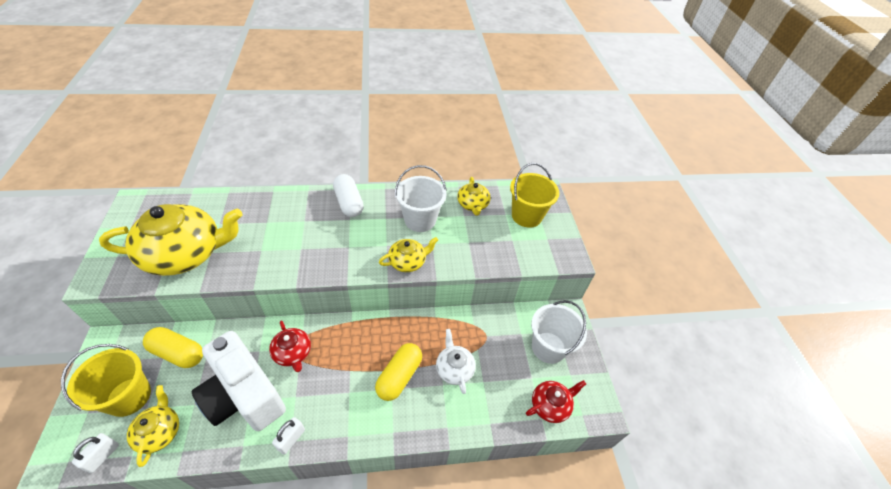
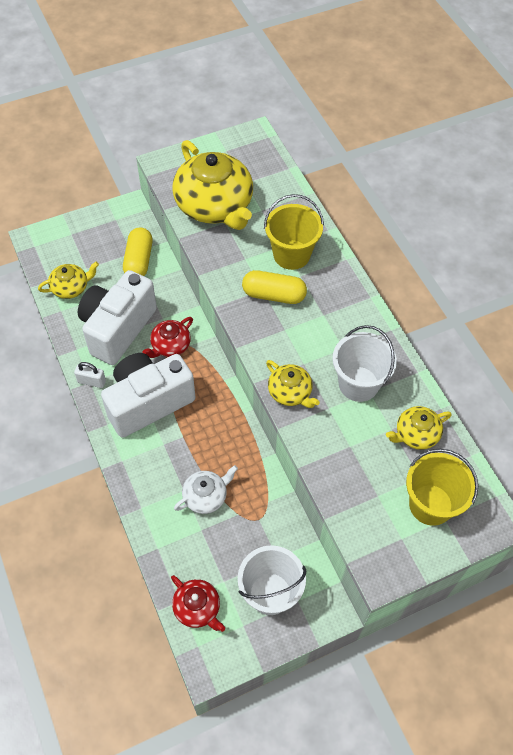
camera: 75 degrees right, 10 degrees up
(102, 456) = (43, 264): white padlock -> none
(129, 397) = (91, 251): yellow bucket -> yellow bucket (291, 255)
(342, 390) = (148, 402): none -> white camera
(349, 203) = (347, 304): white capsule -> none
(399, 376) = (179, 446): yellow capsule -> yellow capsule (274, 295)

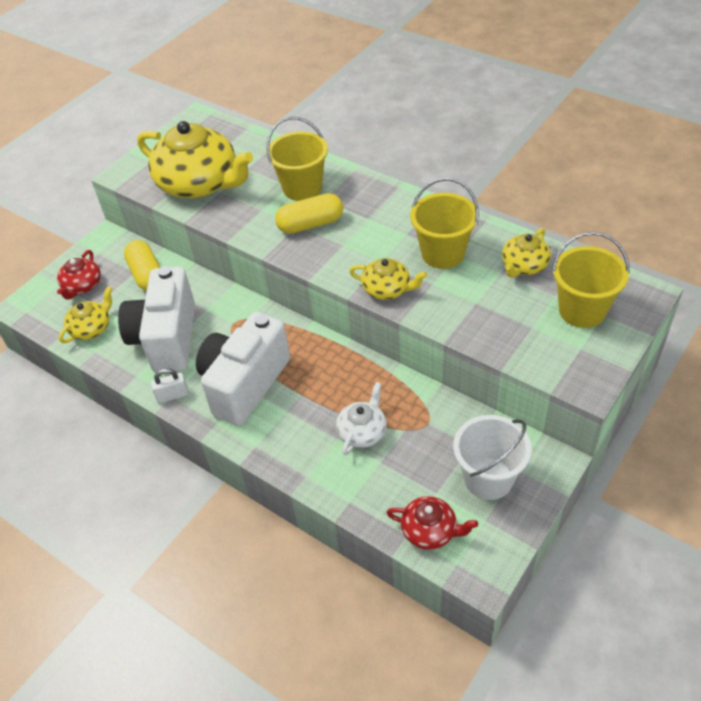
camera: 25 degrees left, 10 degrees down
(170, 345) = (231, 327): red teapot -> red teapot (82, 286)
(358, 384) = (443, 253): white bucket -> yellow bucket

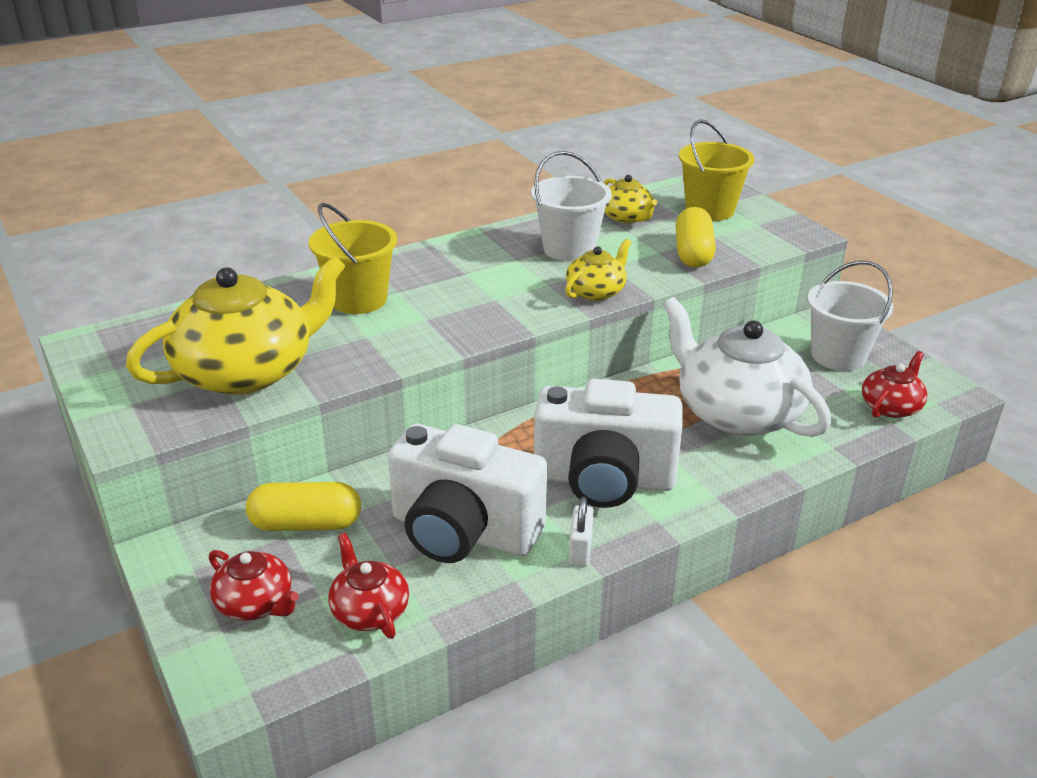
camera: 70 degrees left, 15 degrees down
(91, 328) = (369, 610): yellow teapot -> red teapot
(244, 384) = (604, 480): white camera -> white camera turned 45 degrees counterclockwise
(310, 224) = (435, 310): yellow capsule -> yellow capsule (693, 253)
(362, 431) = (736, 412): white teapot -> white teapot, size x2.05
(443, 253) = (569, 249): yellow bucket -> white bucket

